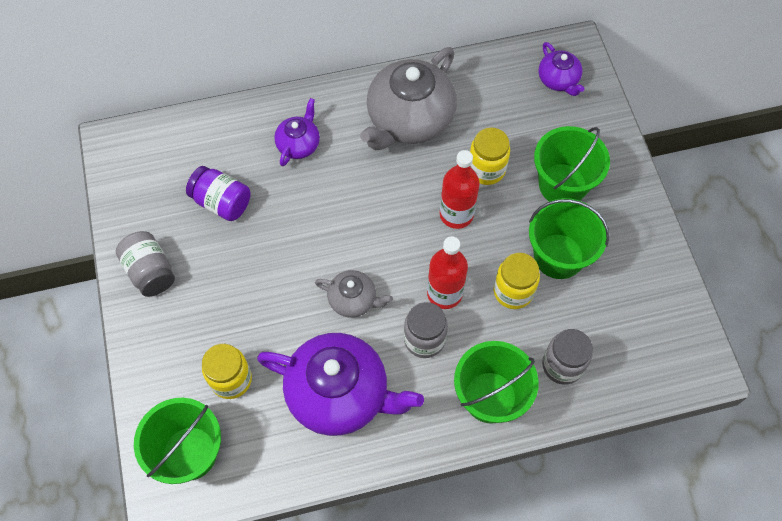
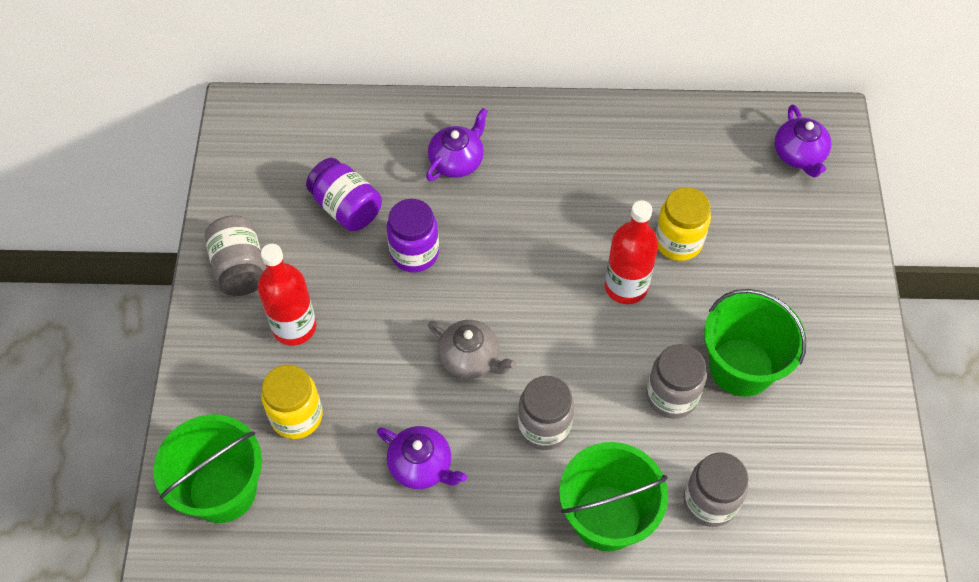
camera: 15 degrees right, 5 degrees down
(286, 226) = (414, 253): none -> purple jar
(339, 394) = (421, 466): purple teapot -> purple teapot, size x0.50
(409, 120) = (599, 162): grey teapot -> none
(444, 293) = (584, 377): red bottle -> red bottle (294, 327)
(513, 291) = (671, 396): yellow jar -> grey jar
(562, 184) = (770, 281): green bucket -> none

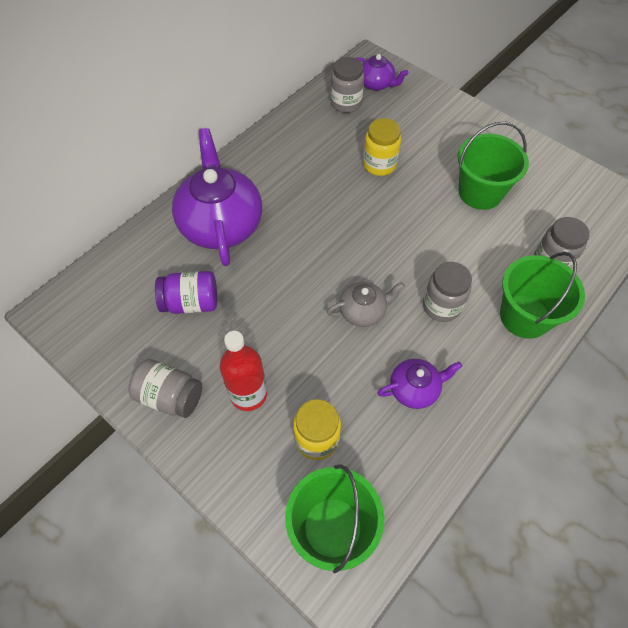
camera: 50 degrees left, 0 degrees up
(414, 253) = (262, 289): purple jar -> none
(457, 161) = (221, 224): purple teapot -> purple teapot, size x2.00
(626, 286) = (385, 205): red bottle -> none
(671, 396) = (472, 234): grey jar -> grey jar (346, 103)

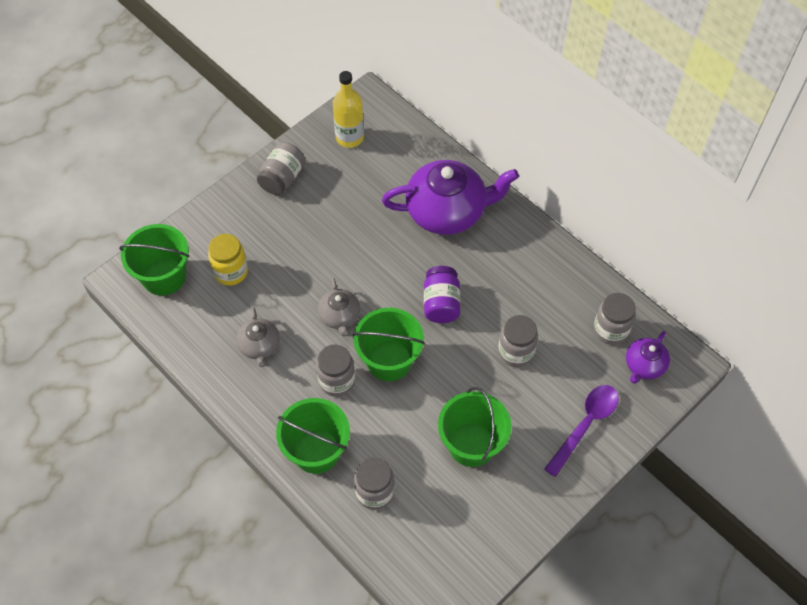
camera: 95 degrees right, 0 degrees up
(110, 326) = (349, 137): none -> yellow bottle
(191, 303) = (365, 190): purple jar -> purple jar (441, 303)
(248, 394) = (276, 228): red bottle -> none
(379, 165) = (515, 352): yellow jar -> grey jar
(407, 262) = (389, 360): none -> green bucket
(415, 389) = (260, 346): purple teapot -> grey teapot
(440, 119) = (585, 425): none -> purple spoon

